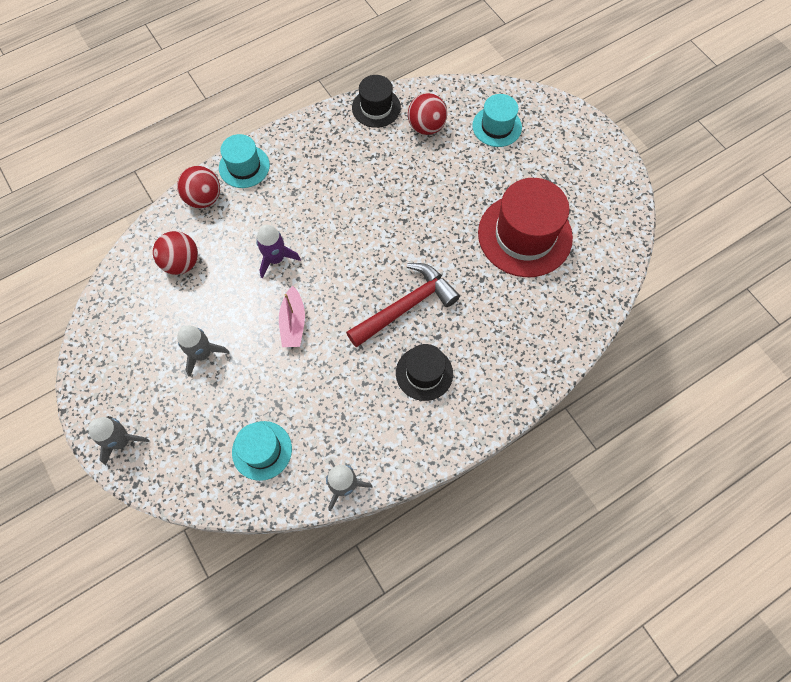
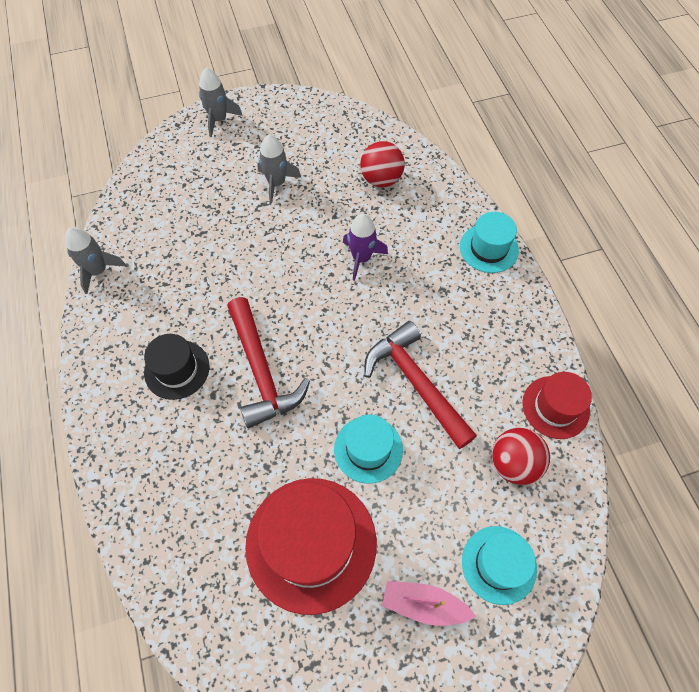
camera: 105 degrees right, 5 degrees down
(204, 198) = (454, 207): red ball -> none
(262, 450) = (163, 213): turquoise hat -> turquoise hat (368, 449)
(293, 323) = (281, 260): pink boat -> pink boat (423, 604)
(376, 107) = (555, 407): black hat -> red hat
(383, 195) = (416, 383): none -> red hammer

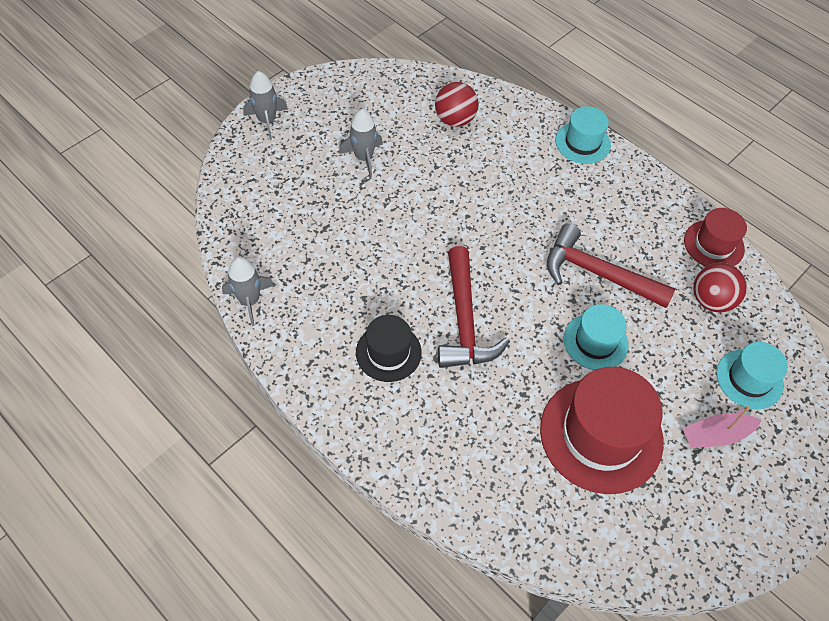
camera: 30 degrees left, 5 degrees down
(261, 371) = (464, 321): red hammer -> red hammer turned 45 degrees clockwise
(361, 258) = (484, 192): purple rocket -> none

